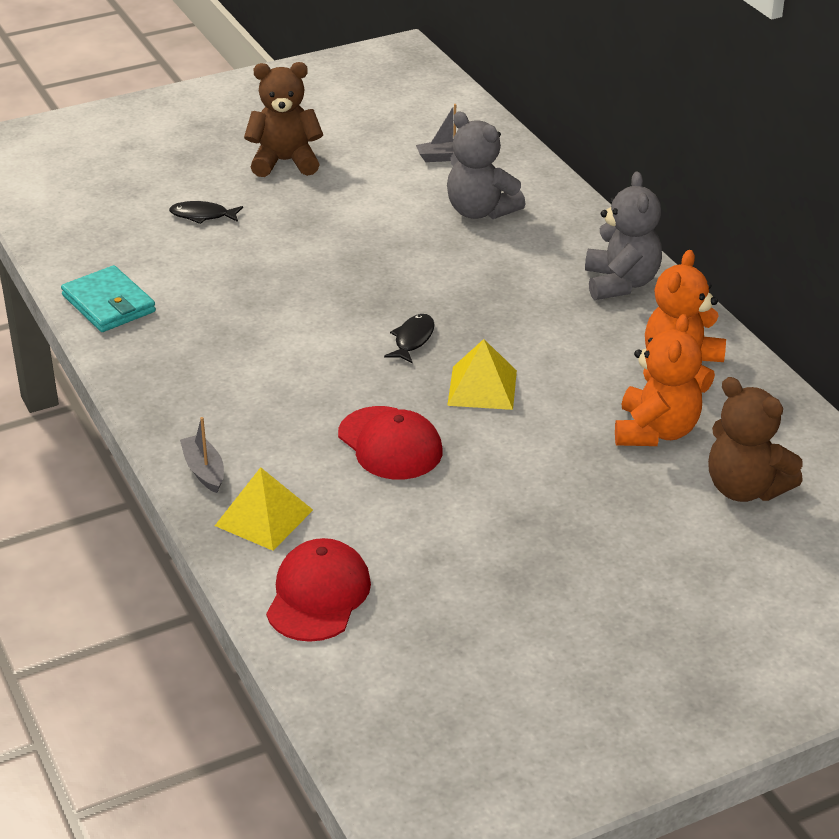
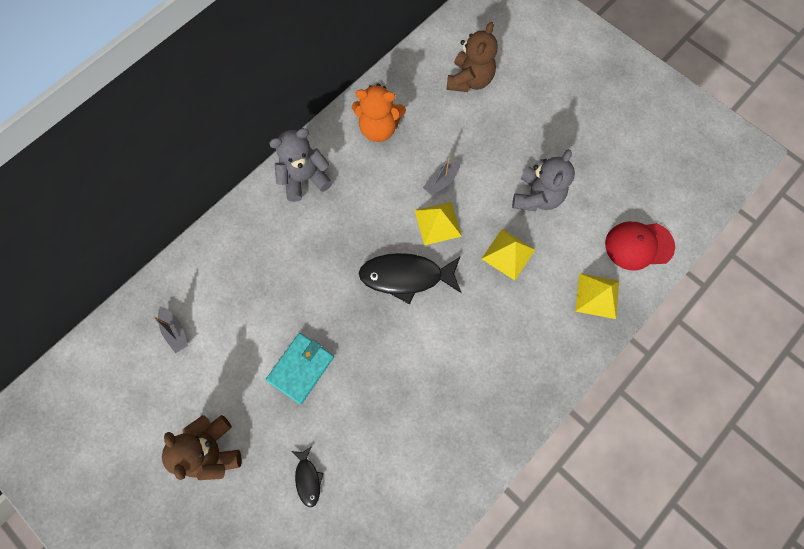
camera: 110 degrees left, 35 degrees up
(109, 304) = (440, 491): turquoise wallet -> turquoise wallet (301, 368)
(204, 470) = (576, 345): grey boat -> grey boat (441, 181)
(390, 444) = (508, 254): red cap -> yellow pyramid
(412, 339) = (406, 276): black fish -> black fish, size x2.00
(480, 211) = (244, 285): grey teddy bear -> grey teddy bear (536, 197)
(655, 431) = (441, 128): orange teddy bear -> none

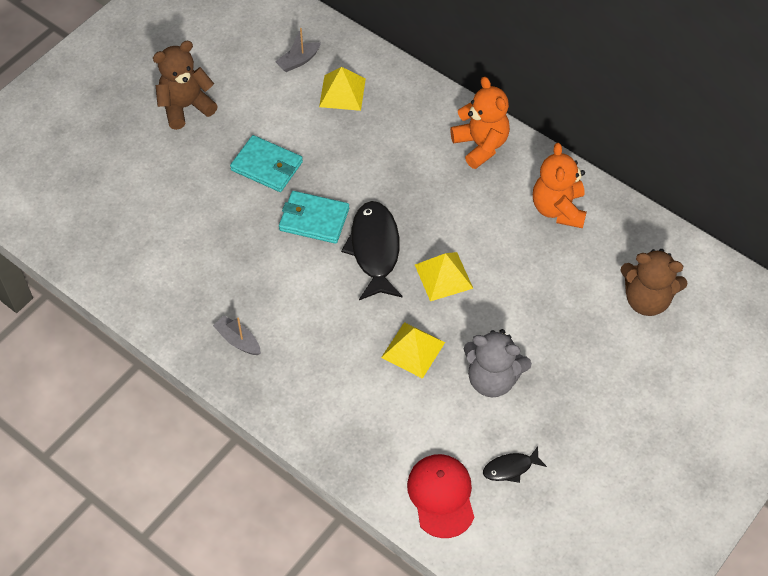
camera: 85 degrees right, 15 degrees down
(304, 179) = (481, 145): grey teddy bear -> orange teddy bear
(308, 478) = (159, 184): black fish -> black fish (510, 468)
(368, 327) = (314, 219): none -> turquoise wallet
(441, 181) = (497, 277): grey boat -> grey boat (238, 340)
(597, 295) = (370, 446): yellow pyramid -> yellow pyramid (342, 92)

